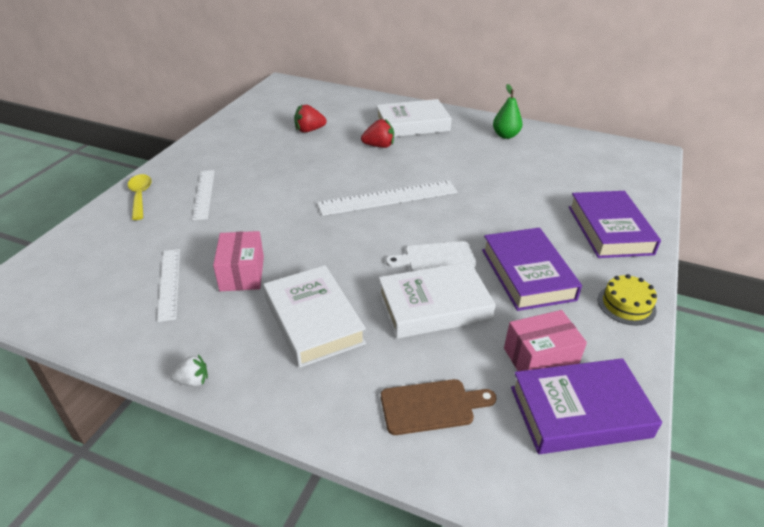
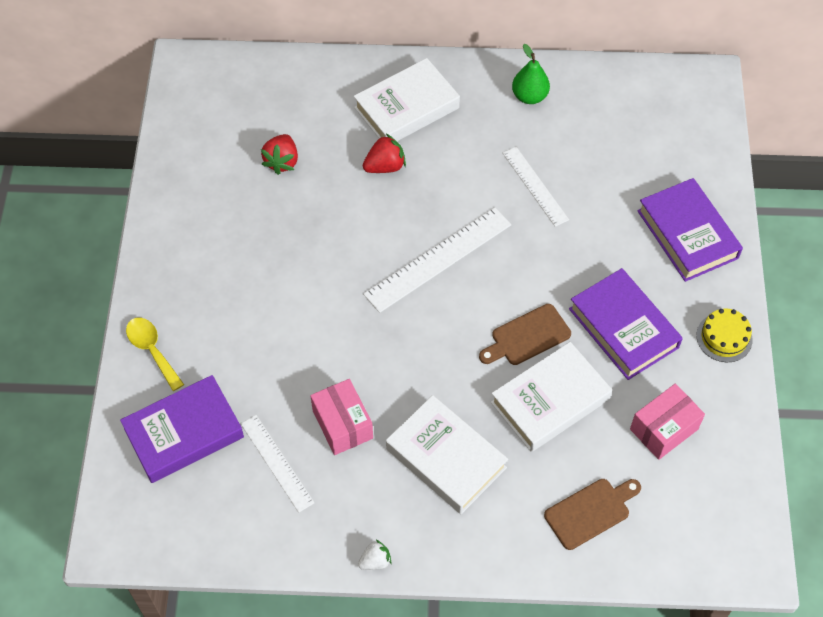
camera: 20 degrees left, 20 degrees up
(204, 194) = (225, 322): white ruler -> white ruler (535, 186)
(309, 130) = (282, 162): red strawberry -> red strawberry turned 45 degrees counterclockwise
(436, 258) = (527, 337): white cutting board -> brown cutting board
(579, 412) = (710, 474): purple book -> purple book (184, 433)

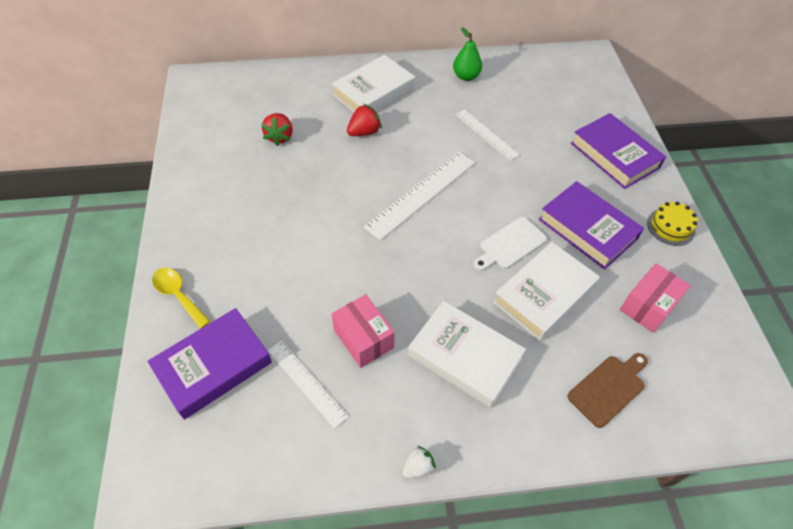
camera: 10 degrees left, 5 degrees down
(527, 337) = (510, 245): brown cutting board -> white cutting board

